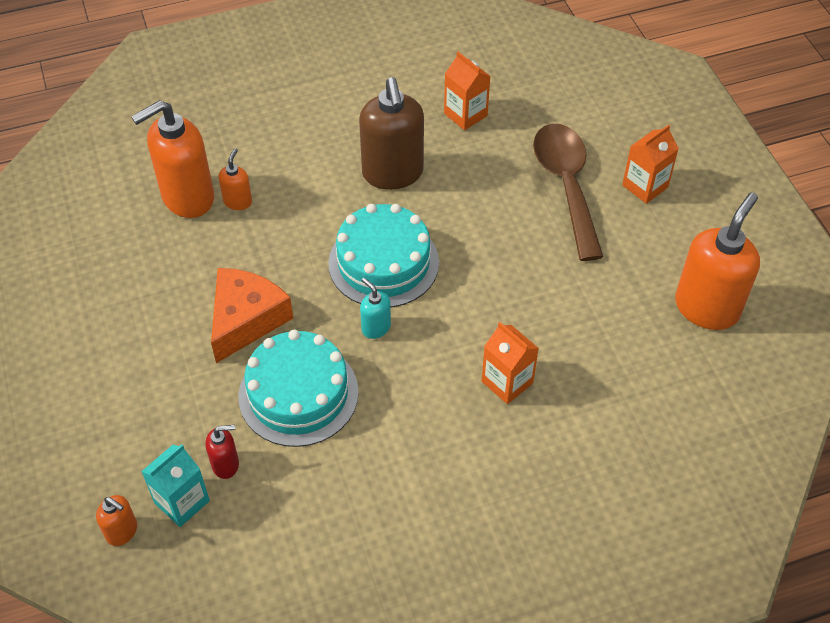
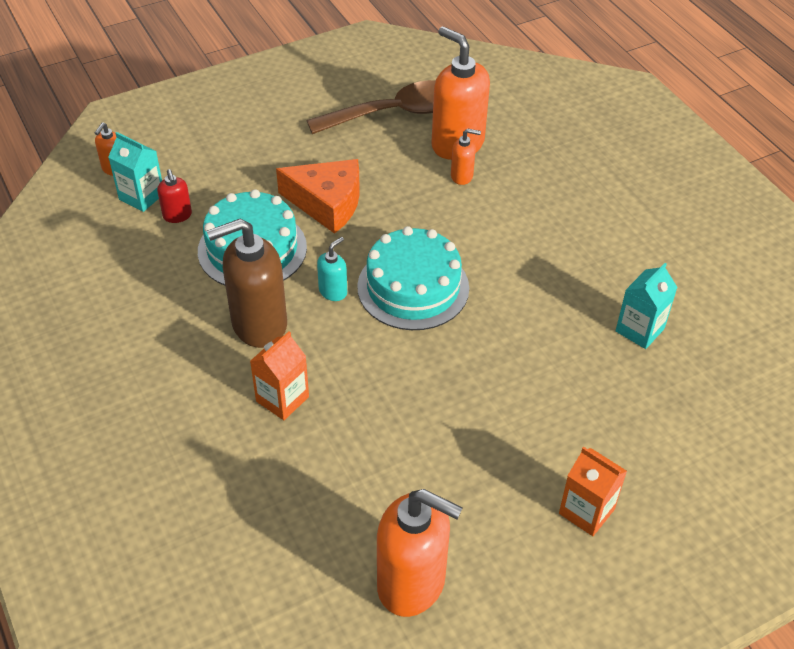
camera: 80 degrees right, 5 degrees down
(393, 173) = (532, 280): brown soap dispenser -> brown soap dispenser (258, 325)
(465, 114) = (639, 330): orange carton -> turquoise carton
(566, 186) = (562, 431): brown spoon -> brown spoon (395, 113)

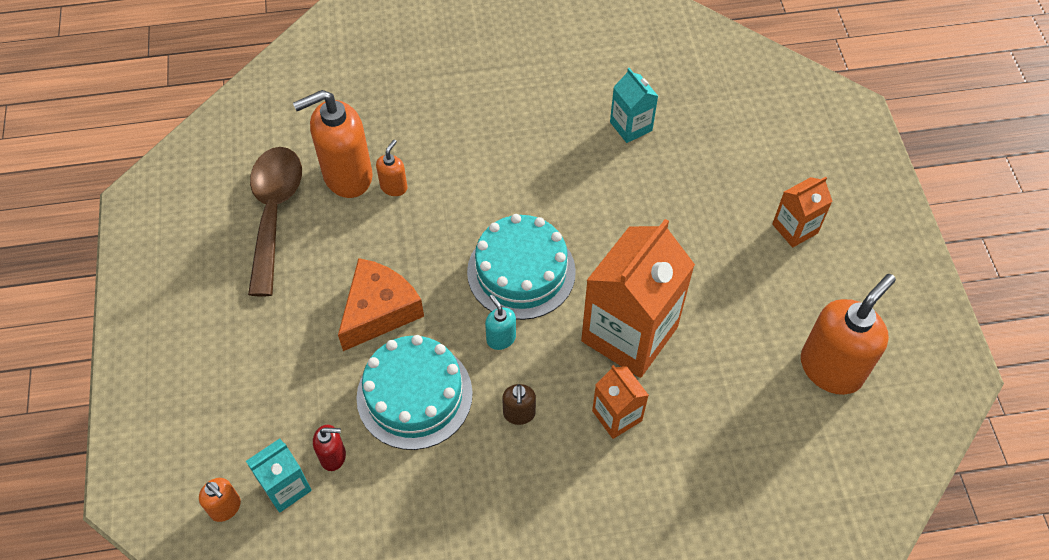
camera: 70 degrees left, 10 degrees up
(258, 325) = (519, 414): brown soap dispenser -> brown soap dispenser, size x0.47
(379, 388) = (629, 334): none -> orange carton

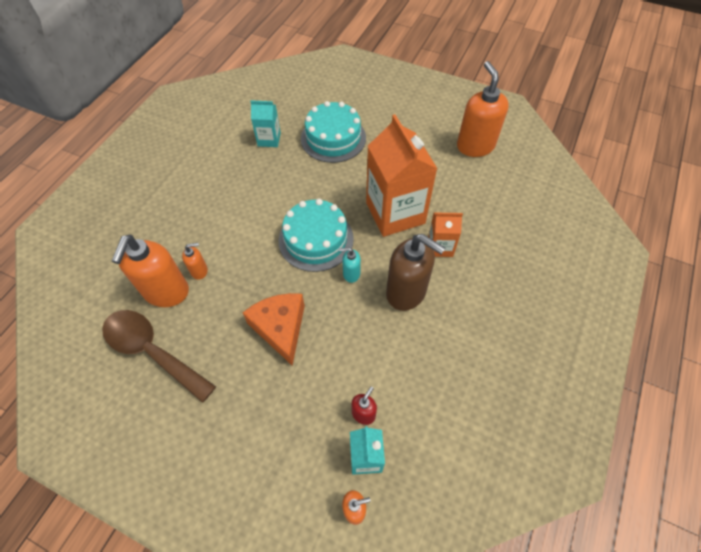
camera: 55 degrees left, 0 degrees up
(394, 187) = (199, 271): orange soap dispenser -> orange soap dispenser turned 105 degrees clockwise
(414, 395) = (354, 341): turquoise cake -> turquoise cake (333, 138)
(519, 414) = (406, 292): brown soap dispenser -> brown soap dispenser, size x2.14
(795, 228) = (388, 114): orange carton -> none

